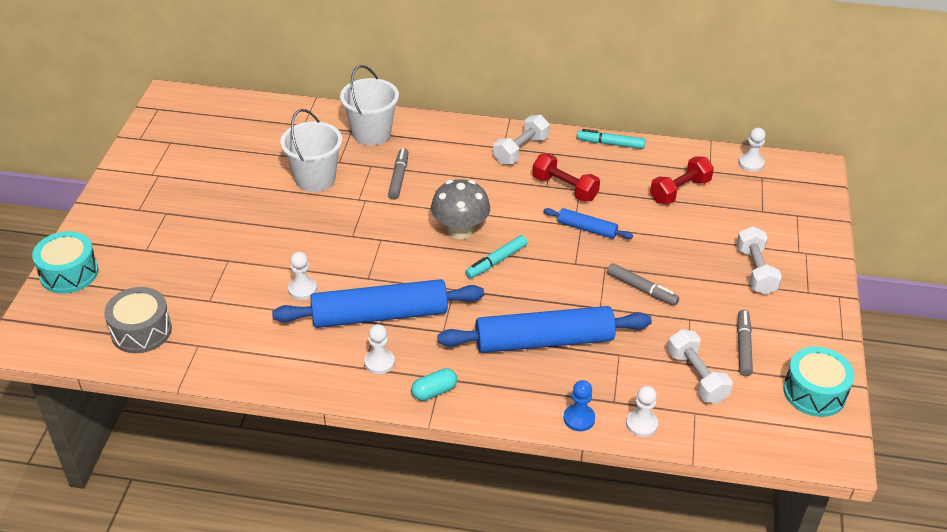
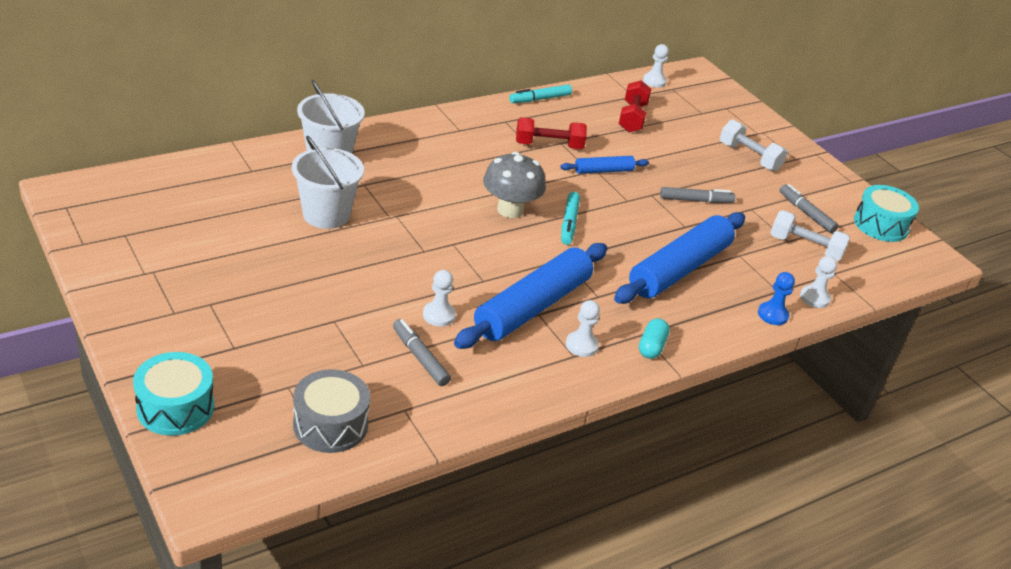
camera: 45 degrees left, 5 degrees down
(399, 178) = (403, 186): grey marker -> grey marker (420, 357)
(521, 150) = (477, 127): white dumbbell -> none

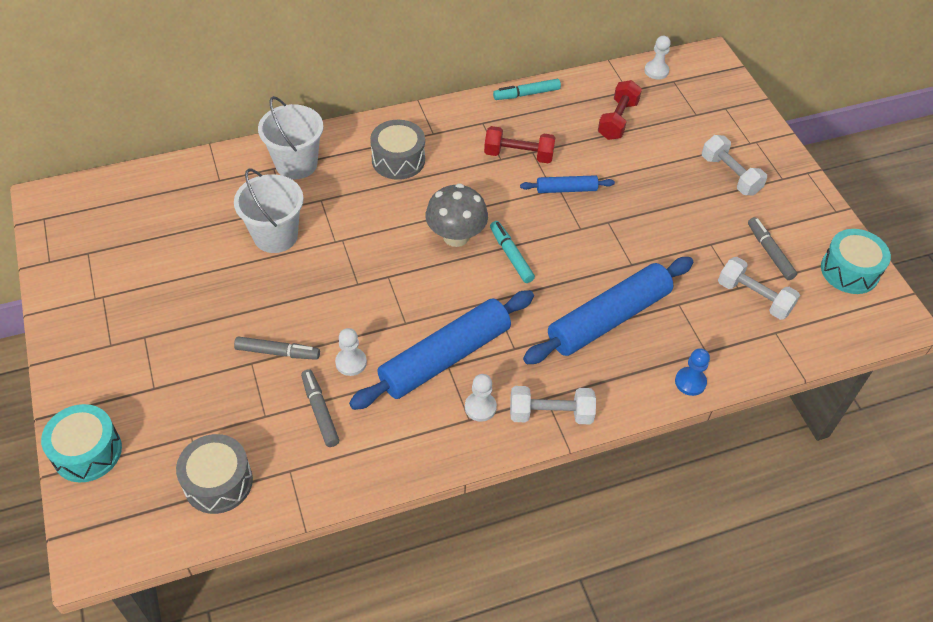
camera: 15 degrees right, 15 degrees up
(432, 151) = (398, 160): none -> grey drum
(569, 223) = (511, 255): turquoise marker -> turquoise marker turned 135 degrees clockwise
(651, 347) = (550, 414): turquoise capsule -> white dumbbell
(696, 200) = (653, 231): grey marker -> grey marker (277, 352)
(814, 298) = (743, 363): white pawn -> none

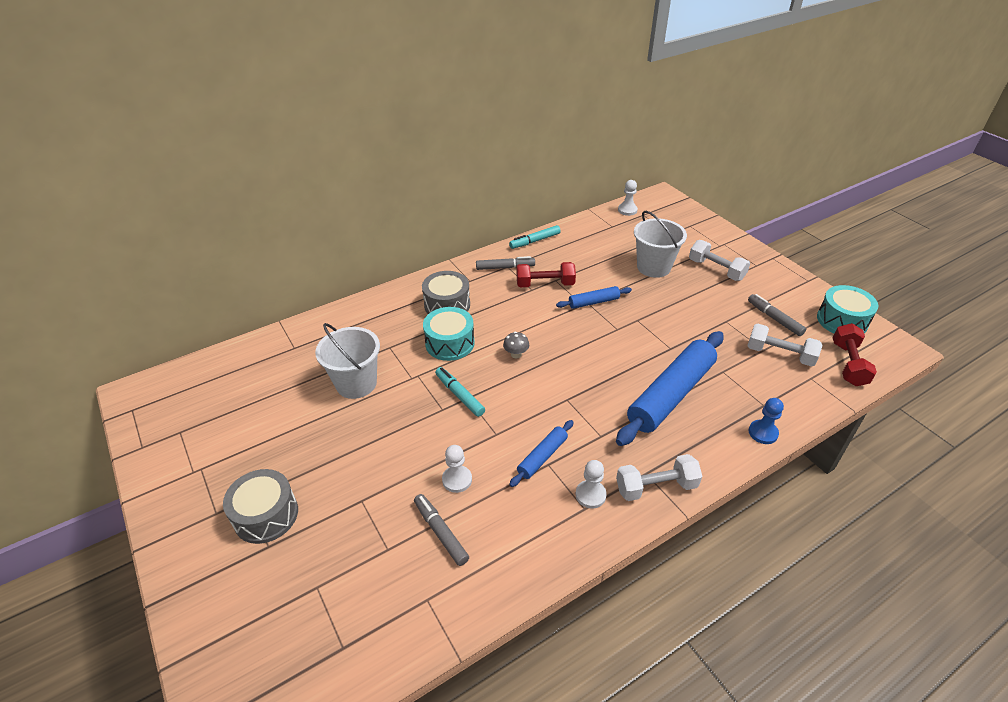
camera: 10 degrees left, 10 degrees down
(87, 452) = (207, 630): turquoise drum -> turquoise drum (450, 343)
(218, 482) = (355, 629): grey drum -> grey drum (266, 515)
(277, 352) = (384, 485): grey marker -> grey marker (505, 267)
(296, 164) = (360, 323): white bucket -> white bucket (653, 267)
(445, 357) = (542, 457): blue rolling pin -> blue rolling pin, size x0.48
(456, 236) = (516, 354): grey mushroom -> grey mushroom, size x0.48
(511, 255) = (568, 360): turquoise marker -> turquoise marker (459, 395)
(617, 120) = (613, 247): red dumbbell -> red dumbbell (848, 364)

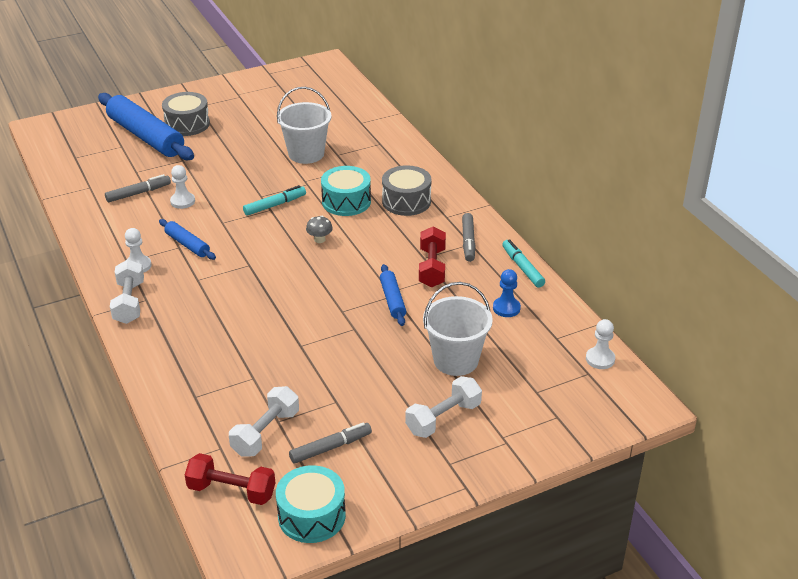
camera: 95 degrees right, 5 degrees down
(671, 395) = (232, 332): blue rolling pin -> blue rolling pin (146, 137)
(763, 433) = (159, 385): blue pawn -> blue pawn (506, 308)

